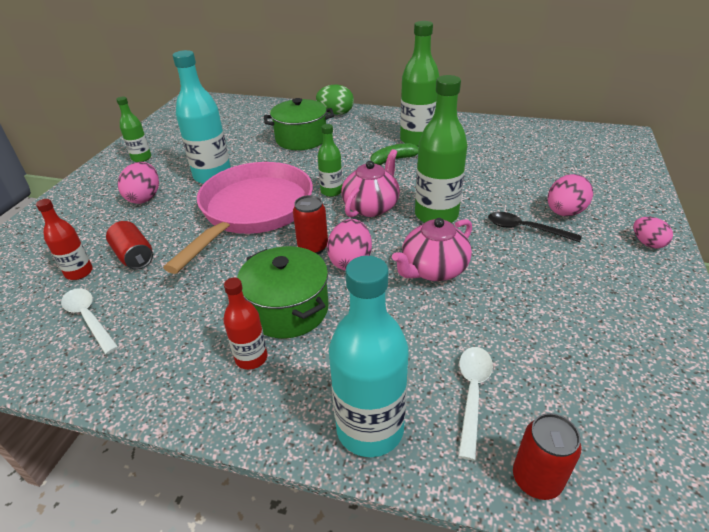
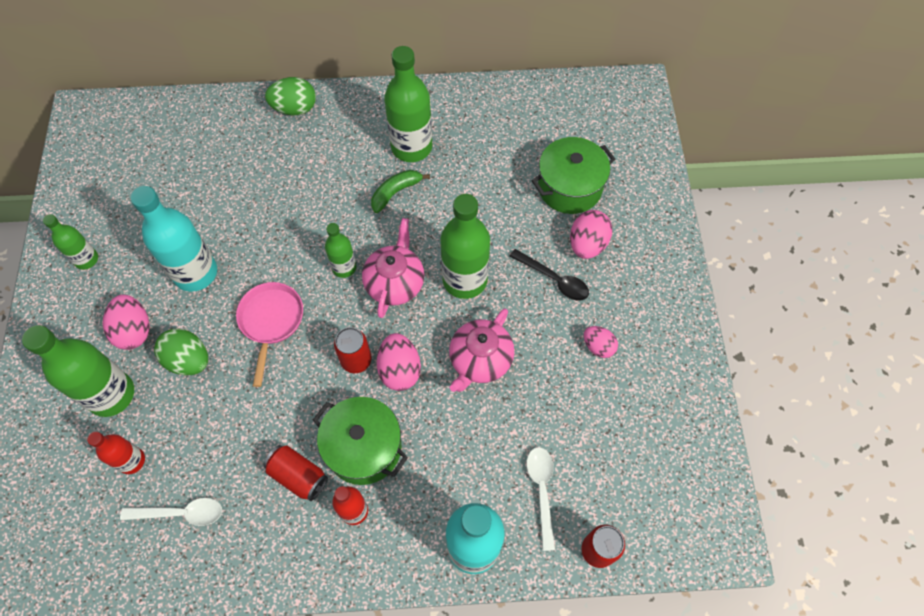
camera: 20 degrees left, 25 degrees up
(89, 318) = (180, 513): white spoon -> white spoon turned 150 degrees clockwise
(98, 229) = (111, 394): none -> green bottle
(134, 256) = (177, 423): red can -> red can (298, 476)
(172, 221) = (189, 360): none -> green egg
(253, 211) = (271, 321): pink pan -> pink pan, size x0.53
(301, 139) = (272, 175): green pot -> green pot (569, 187)
(525, 229) = (554, 279): black spoon -> black spoon turned 150 degrees counterclockwise
(647, 243) = (664, 272): pink egg -> pink egg (598, 346)

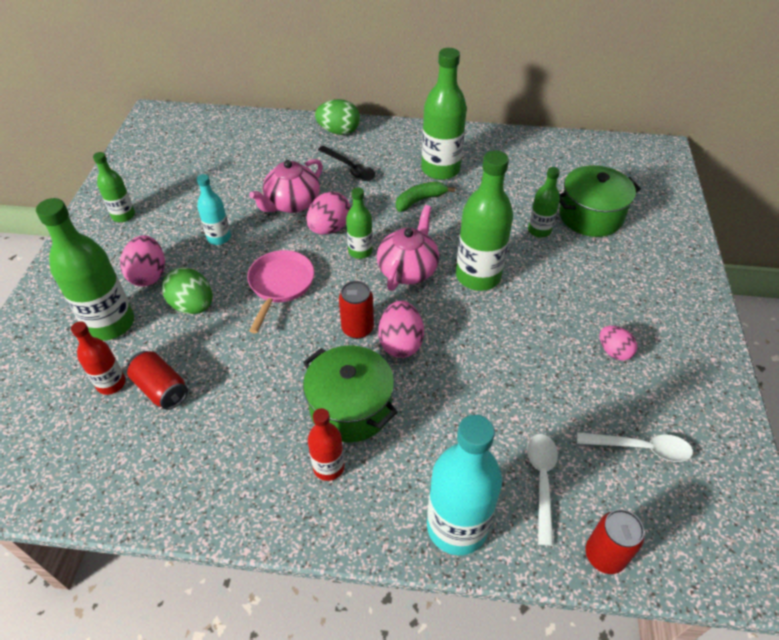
camera: 10 degrees right, 15 degrees down
(180, 513) = (145, 439): white spoon -> white spoon (640, 448)
(195, 273) = (219, 238): turquoise bottle -> turquoise bottle, size x0.55
(298, 476) = (276, 423): red can -> red can (161, 389)
(480, 360) = (485, 346): pink teapot -> pink teapot (292, 203)
(520, 214) = (539, 230): none -> green bottle
(554, 279) = (570, 287): black spoon -> black spoon (350, 168)
(587, 244) = (606, 263): pink egg -> pink egg (329, 228)

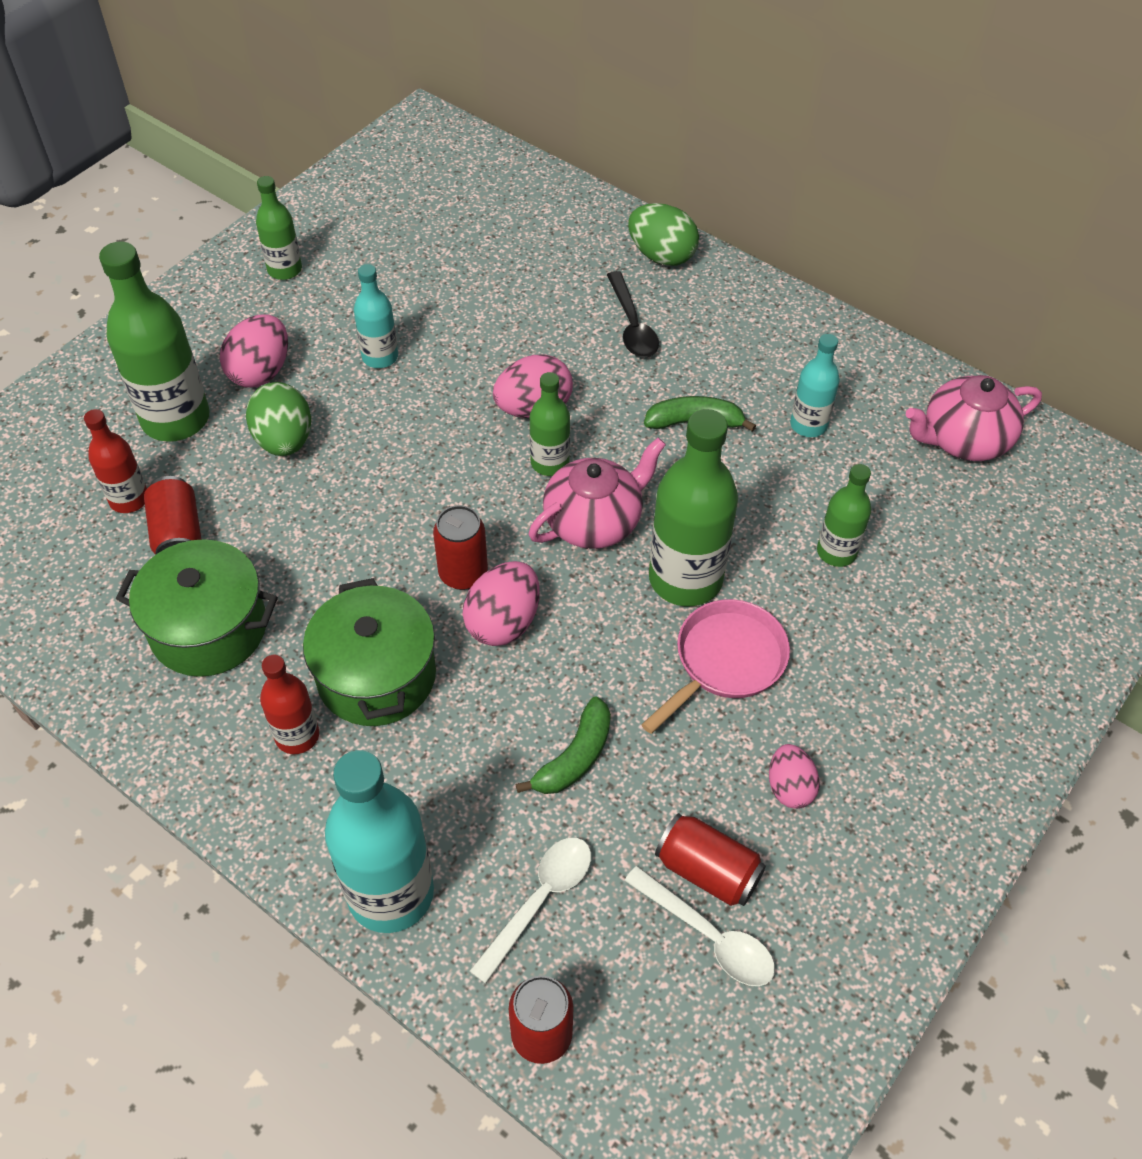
camera: 30 degrees right, 5 degrees up
(280, 285) = (410, 463): pink pan -> pink pan (725, 661)
(292, 203) = (510, 346): pink teapot -> pink teapot (963, 440)
(440, 169) = (766, 384): green bottle -> none
(476, 179) = (808, 425): none -> turquoise bottle
(496, 394) = (574, 757): none -> green banana
(590, 216) = (939, 566): green pot -> green pot (209, 628)
(611, 415) = (707, 871): none -> red can

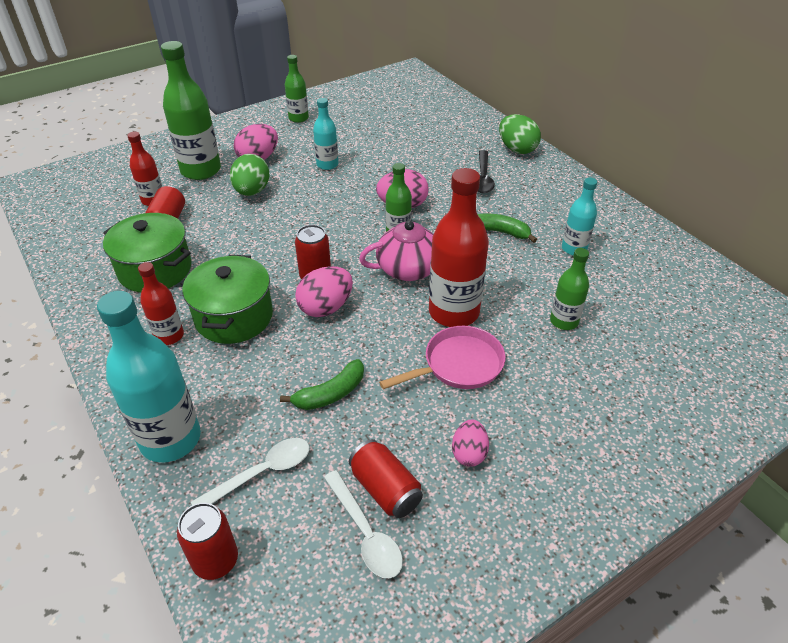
camera: 20 degrees right, 10 degrees down
(685, 579) = (453, 312): green bottle -> red bottle
(963, 440) = (680, 279): pink teapot -> none

